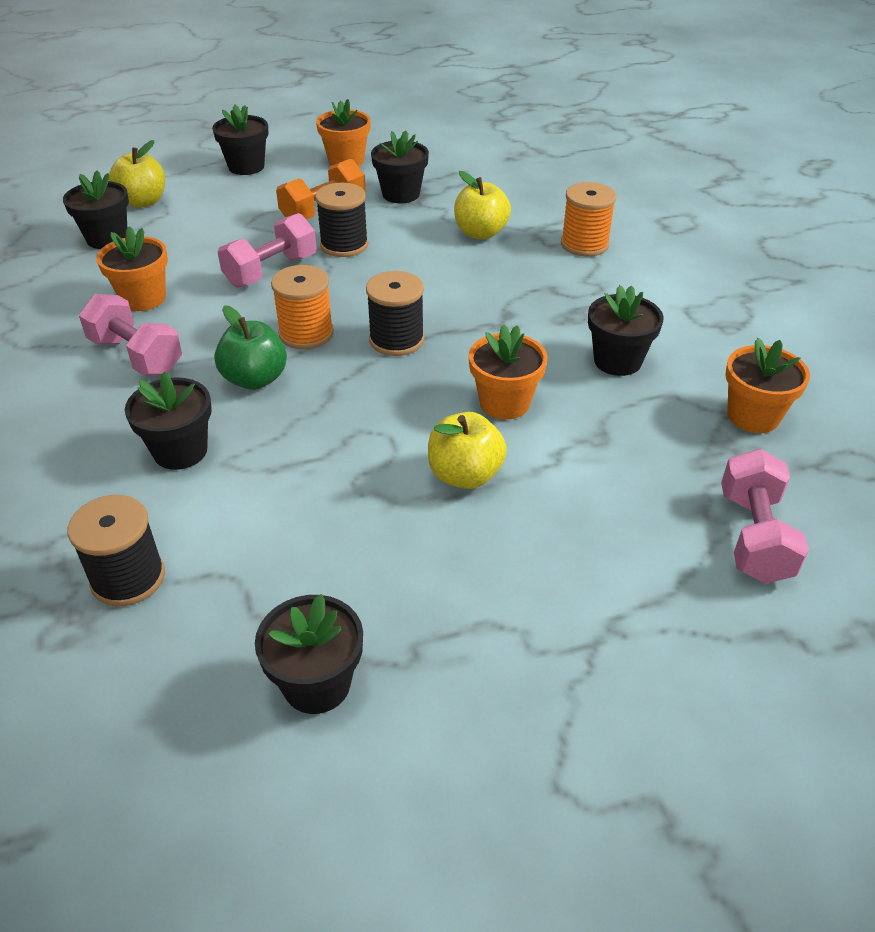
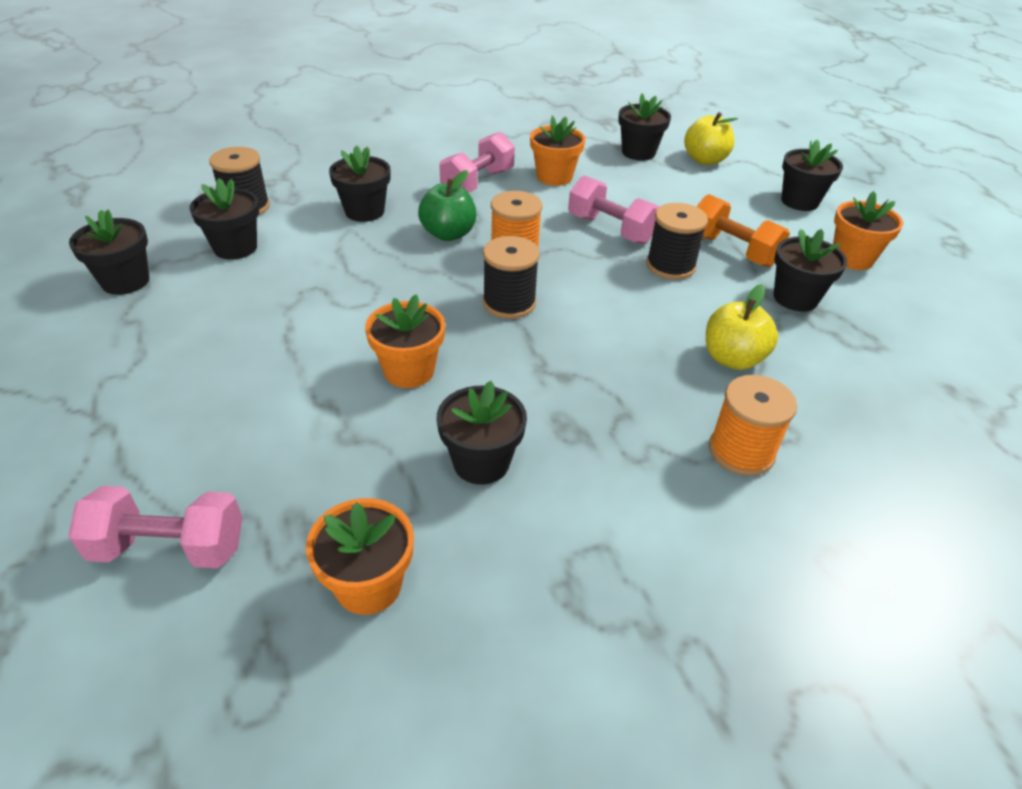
camera: 85 degrees right, 0 degrees up
(246, 572) = (235, 247): none -> black flower pot
(465, 475) = (310, 345): yellow apple -> none

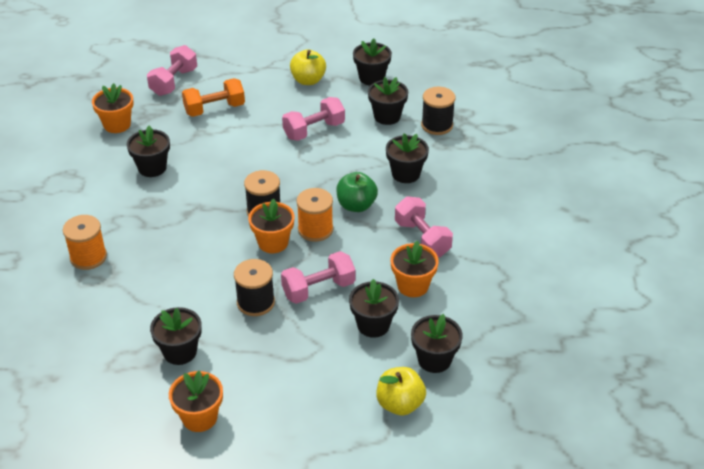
camera: 115 degrees right, 0 degrees up
(294, 305) = (314, 130): none -> pink dumbbell
(409, 371) = (231, 159): orange flower pot -> orange flower pot (273, 242)
(732, 250) = (253, 347): orange dumbbell -> orange dumbbell (214, 109)
(732, 358) = (150, 288): yellow apple -> yellow apple (308, 80)
(799, 201) = (295, 435): black flower pot -> black flower pot (373, 325)

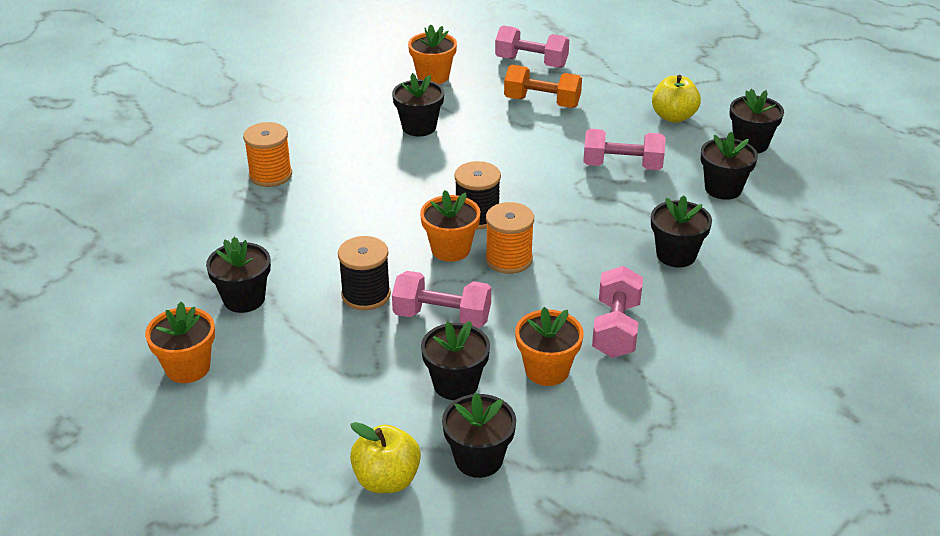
camera: 40 degrees right, 5 degrees down
(174, 82) = (531, 62): pink dumbbell -> pink dumbbell turned 45 degrees clockwise
(356, 205) = (581, 258): green apple -> none
(437, 125) = (774, 224): black spool -> none

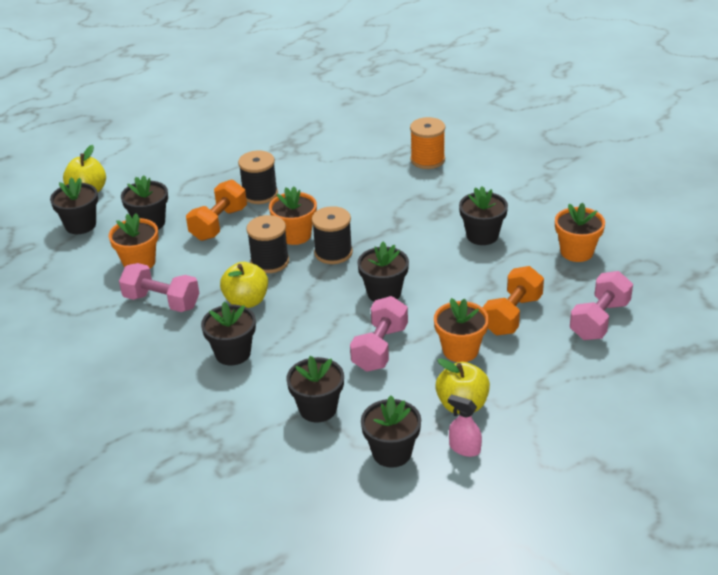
camera: 105 degrees right, 0 degrees up
(188, 367) = (224, 128): orange flower pot -> orange flower pot (460, 350)
(244, 299) = (280, 147): black flower pot -> black flower pot (384, 293)
(442, 317) = (219, 224): pink dumbbell -> orange dumbbell
(508, 259) = (270, 262): orange spool -> black spool
(587, 262) = (246, 301): none -> yellow apple
(723, 111) = (464, 448): none -> pink spray bottle

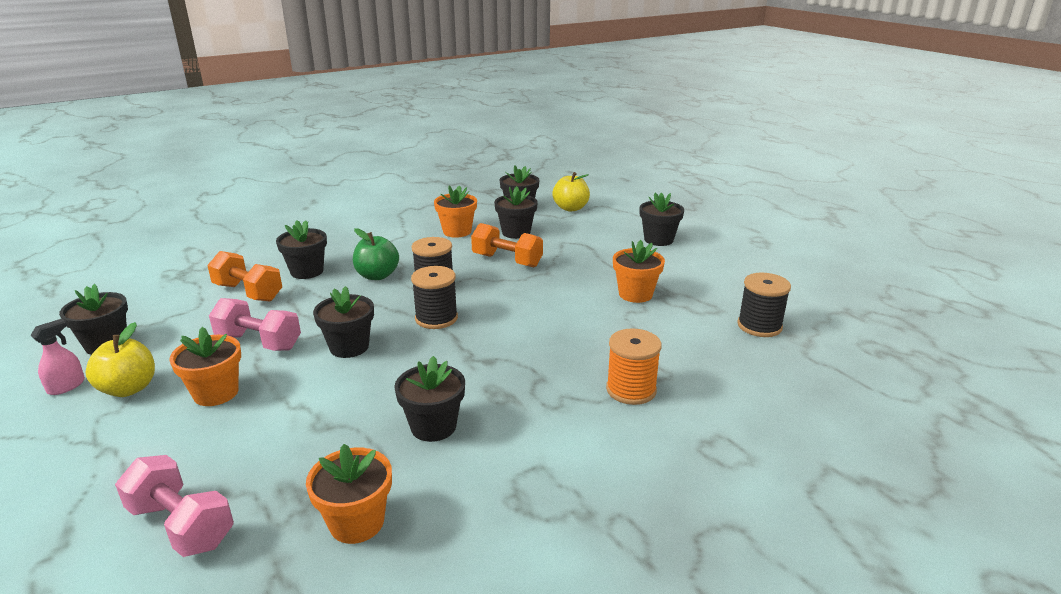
camera: 90 degrees right, 10 degrees down
(162, 302) = (396, 242): pink dumbbell -> none
(246, 301) = (377, 275): yellow apple -> green apple
(260, 194) = (557, 279): black spool -> black spool (759, 326)
(295, 235) = (476, 298): orange flower pot -> orange flower pot (635, 294)
(318, 409) = (200, 309): black flower pot -> black flower pot (658, 240)
(512, 315) = (250, 438): orange dumbbell -> orange dumbbell (248, 292)

